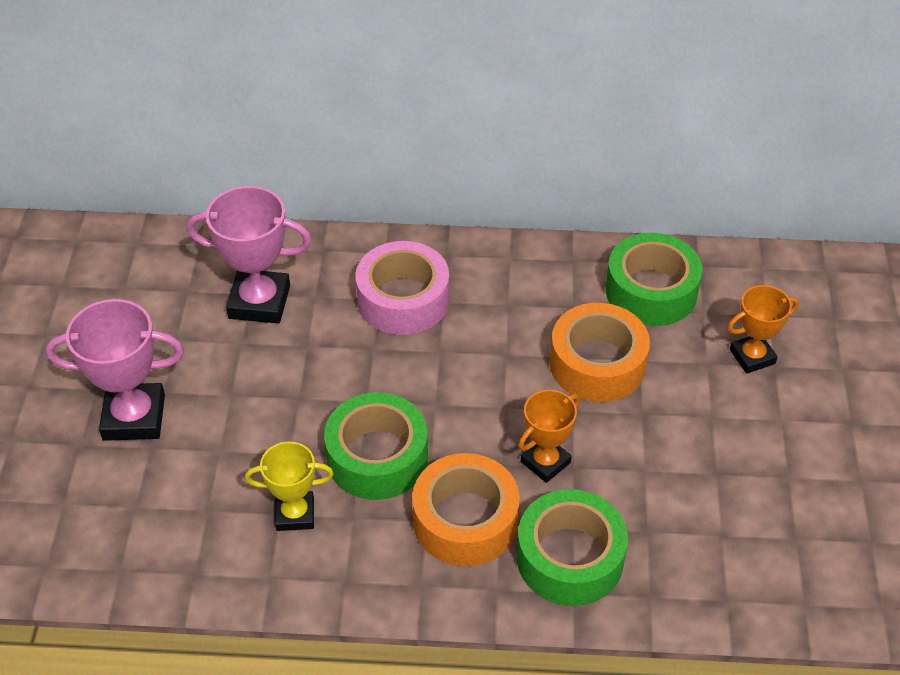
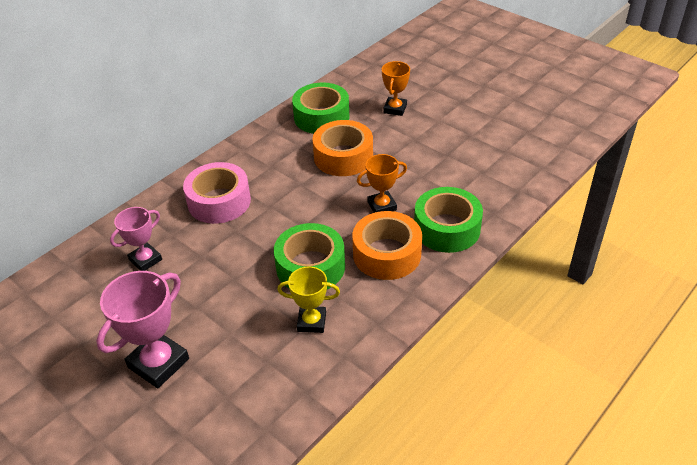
camera: 50 degrees left, 5 degrees down
(259, 302) = (145, 260): pink trophy -> pink trophy, size x0.62
(295, 514) = (311, 322): yellow trophy -> yellow trophy turned 60 degrees clockwise
(545, 462) = (382, 206): orange trophy -> orange trophy turned 75 degrees clockwise

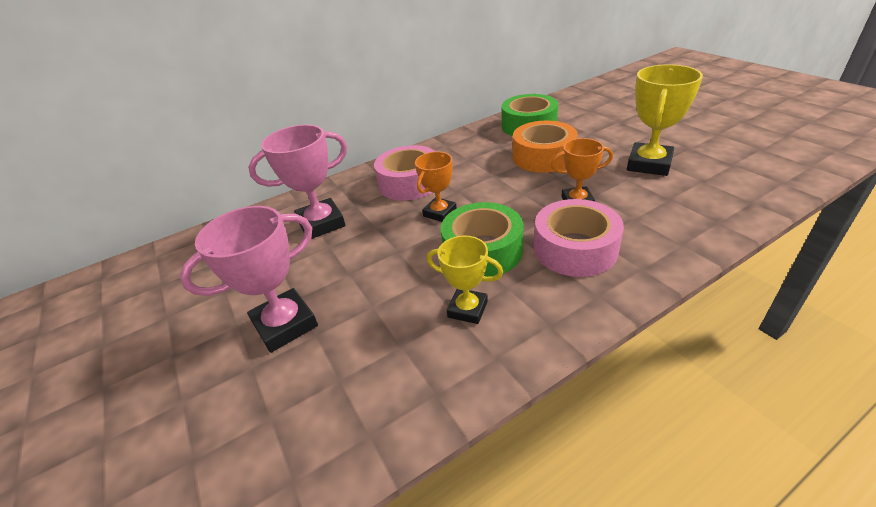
camera: 20 degrees right, 5 degrees down
(145, 260) = (321, 223): pink trophy -> pink trophy, size x1.60
(387, 254) = (575, 249): orange tape -> pink tape
(395, 109) = (605, 123): orange trophy -> orange trophy (440, 213)
(438, 157) = (649, 164): none -> yellow trophy
(447, 228) = (654, 231): green tape -> none

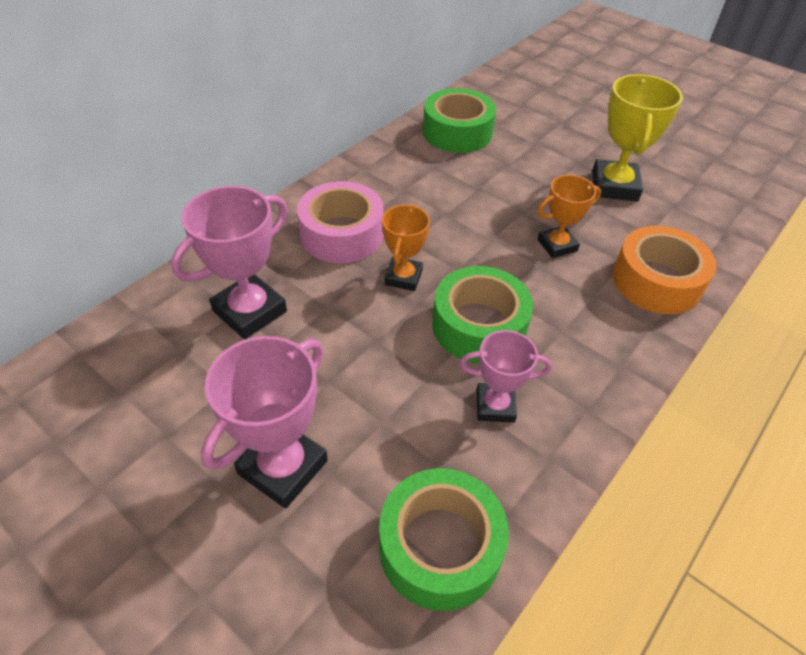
camera: 25 degrees left, 10 degrees up
(368, 406) = (440, 547): none -> green tape
(467, 309) = (495, 406): yellow trophy -> pink trophy
(543, 157) = (494, 181): orange tape -> orange tape (656, 281)
(575, 249) = (578, 310): pink tape -> none

